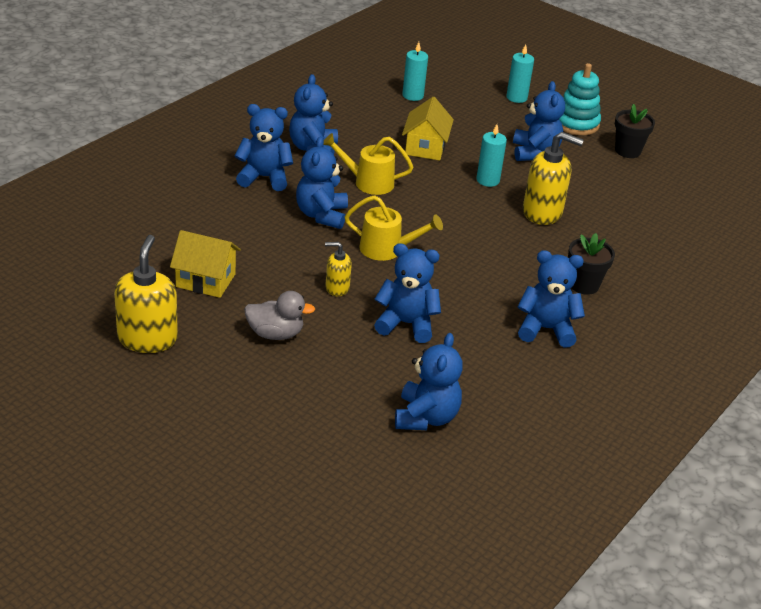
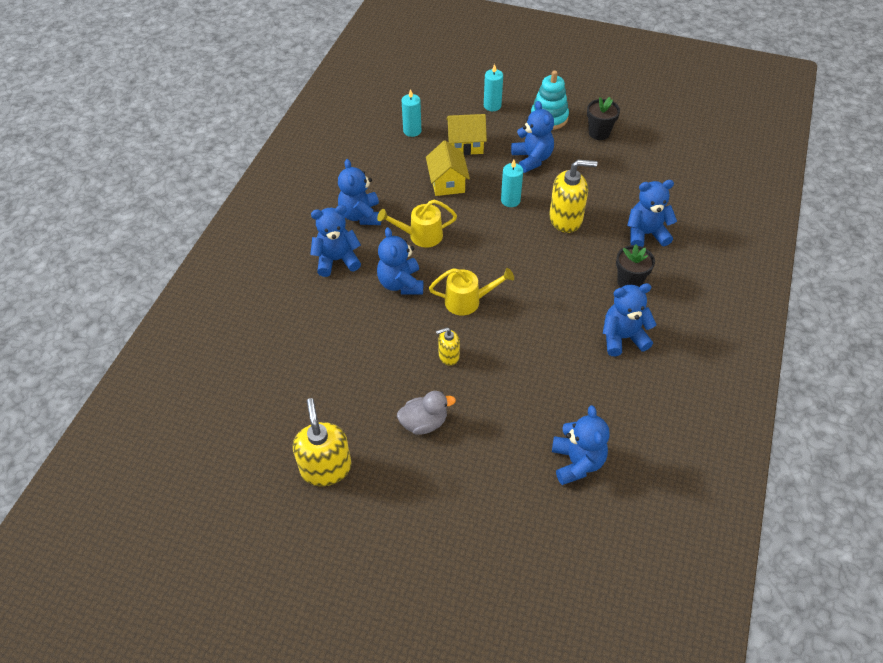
camera: 15 degrees left, 15 degrees up
(205, 280) = (342, 388): yellow house -> yellow house (466, 145)
(406, 324) = (518, 373): blue teddy bear -> blue teddy bear (646, 234)

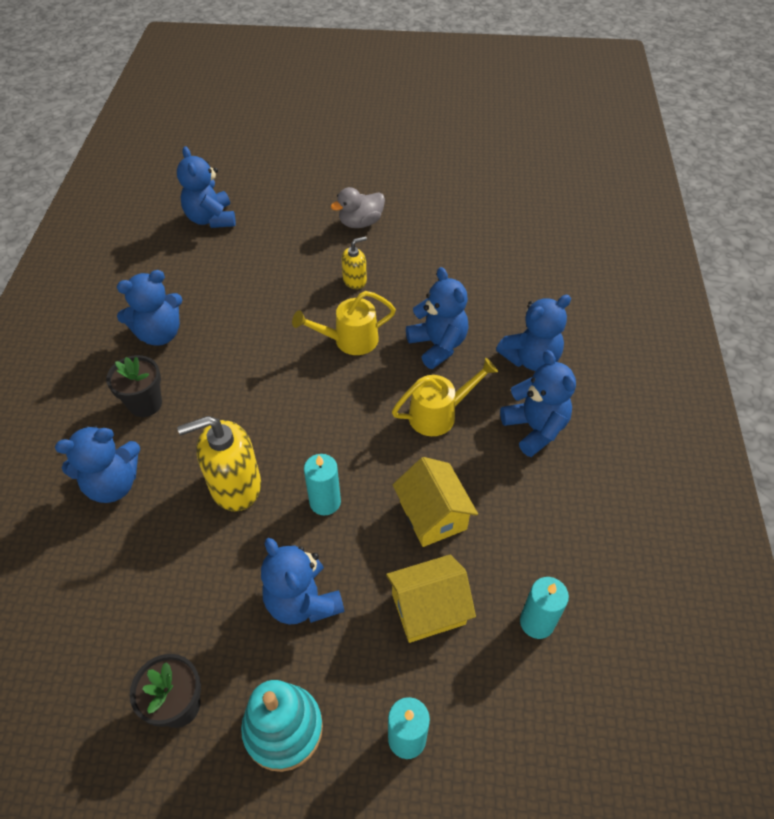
camera: 165 degrees right, 0 degrees up
(326, 468) = (434, 179): yellow soap dispenser -> none

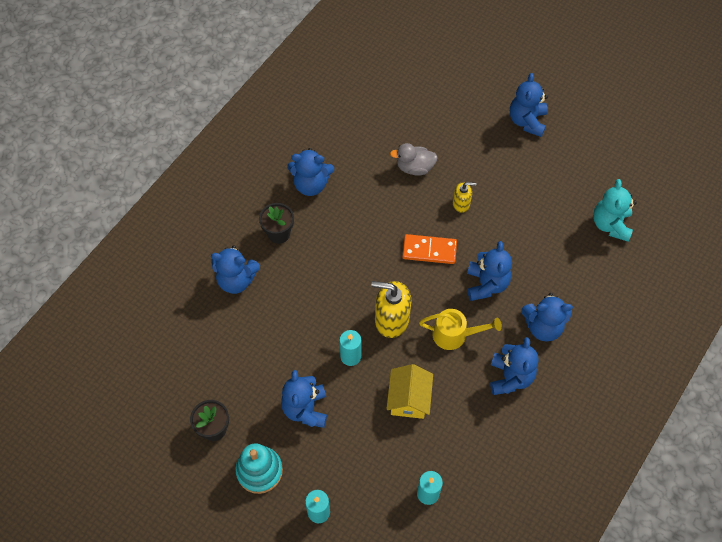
camera: 30 degrees right, 10 degrees up
(211, 219) = (390, 101): blue teddy bear -> blue teddy bear (527, 121)
(235, 486) = (304, 318): yellow soap dispenser -> yellow soap dispenser (391, 319)
(349, 340) = (429, 250): yellow watering can -> orange domino
(360, 223) = (494, 155): grey duck -> grey duck (414, 167)
(428, 609) = (371, 452): yellow house -> none
(525, 235) = (610, 224): none -> turquoise teddy bear

